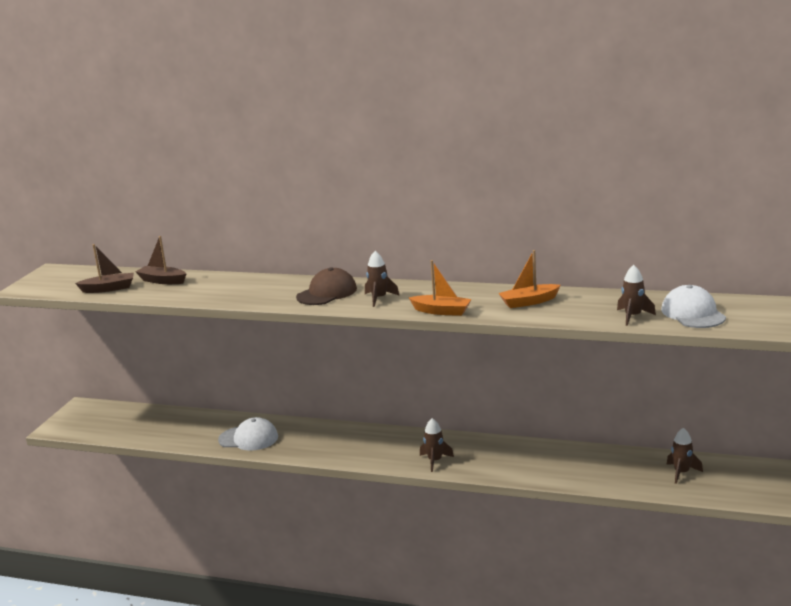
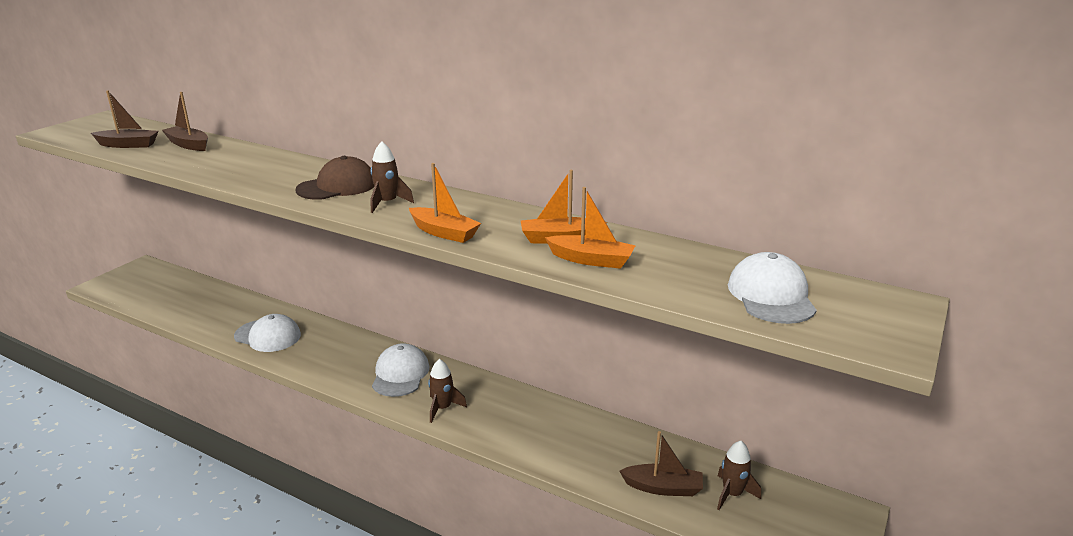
camera: 10 degrees right, 5 degrees up
(384, 445) = (400, 374): none -> white cap
(560, 311) = (591, 260): none -> orange boat
(630, 478) = (663, 487): none -> brown boat
(633, 316) = (683, 285): brown rocket -> none

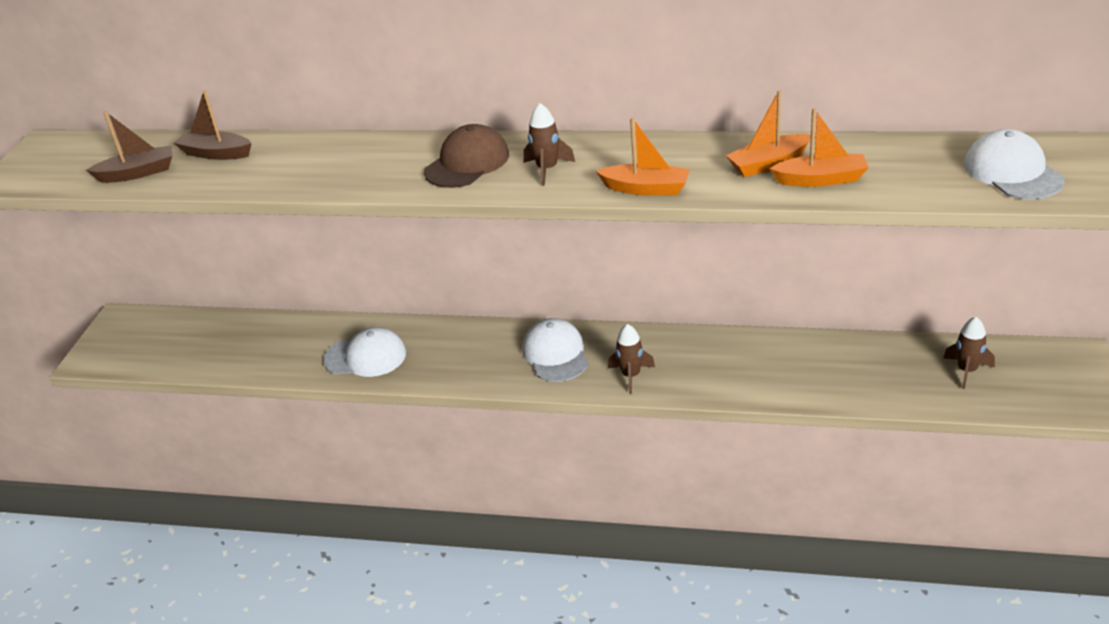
camera: 15 degrees left, 10 degrees up
(663, 487) = (901, 385): brown boat -> none

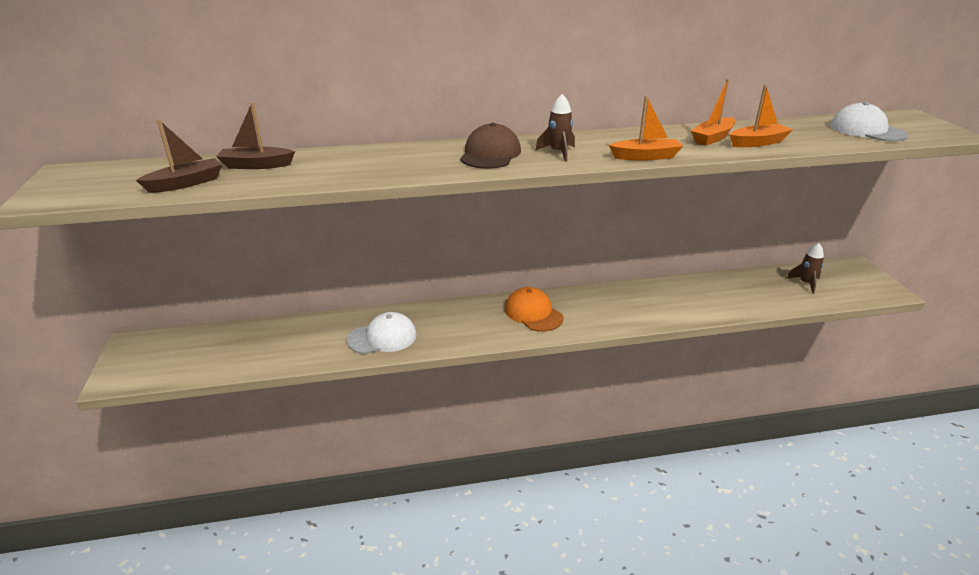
camera: 25 degrees left, 5 degrees down
(555, 354) = (533, 313): white cap -> orange cap
(631, 376) = (598, 319): brown rocket -> none

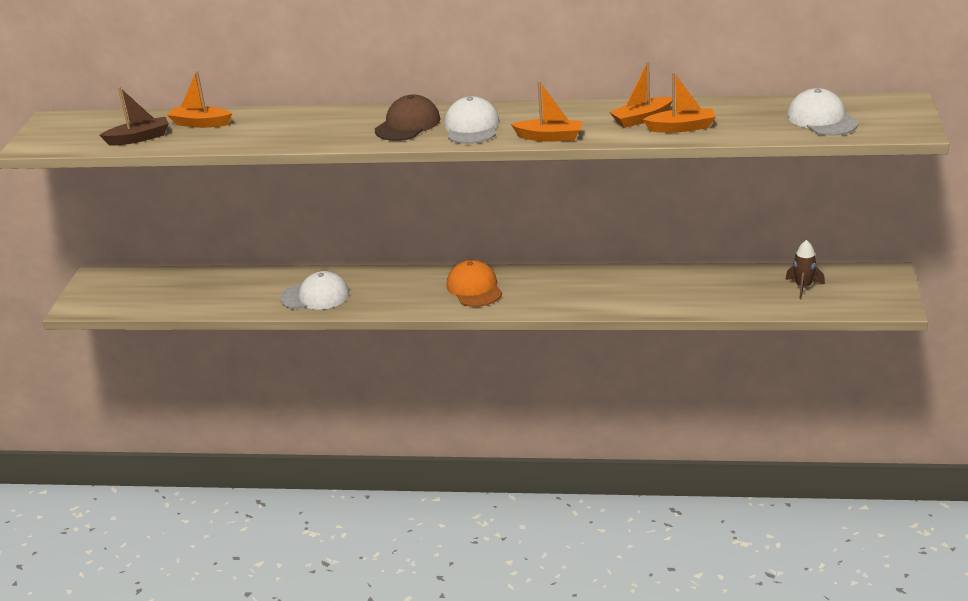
camera: 20 degrees right, 0 degrees up
(256, 165) = (200, 123): brown boat -> orange boat
(558, 152) = (472, 127): brown rocket -> white cap

